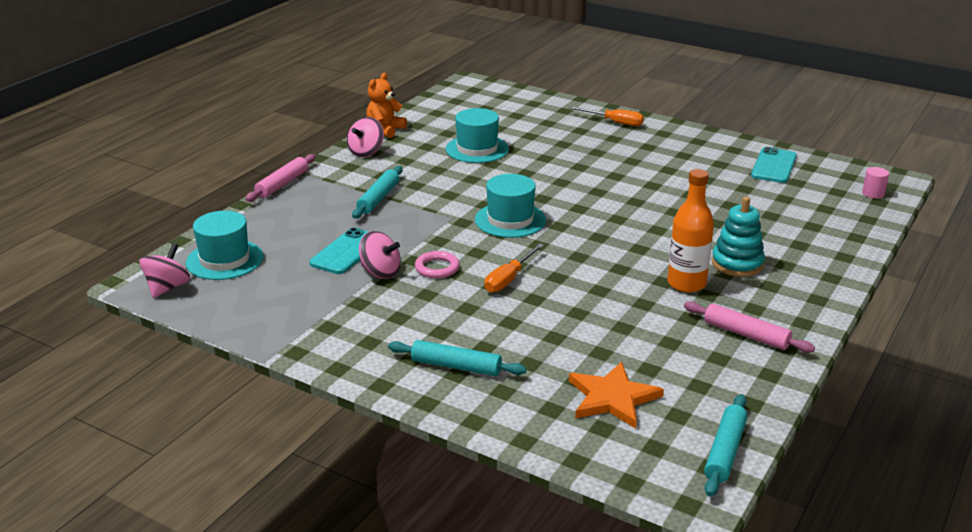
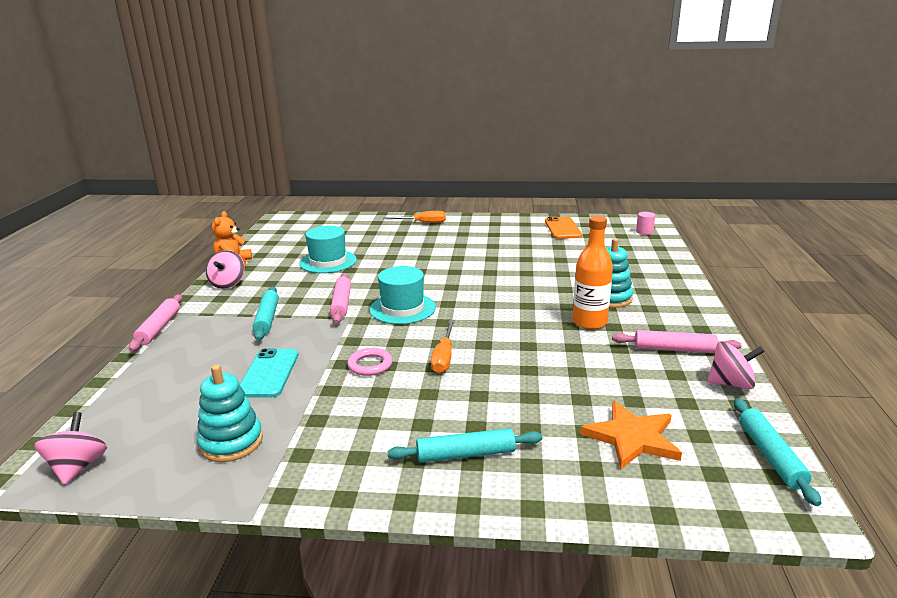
camera: 25 degrees left, 5 degrees down
(224, 260) = (135, 416): turquoise hat -> none
(282, 301) = (231, 442): none -> turquoise stacking toy
(380, 272) = (317, 383): pink spinning top -> pink spinning top (731, 383)
(456, 200) = (341, 303): none -> pink rolling pin
(773, 166) = (562, 228): turquoise phone -> orange phone

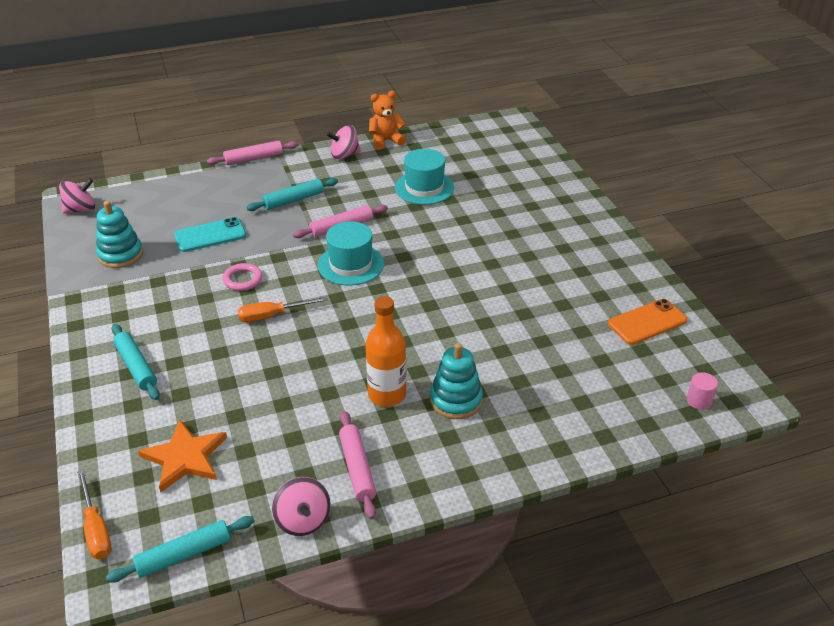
camera: 65 degrees right, 15 degrees up
(422, 223) = (573, 211): orange screwdriver -> orange screwdriver (96, 529)

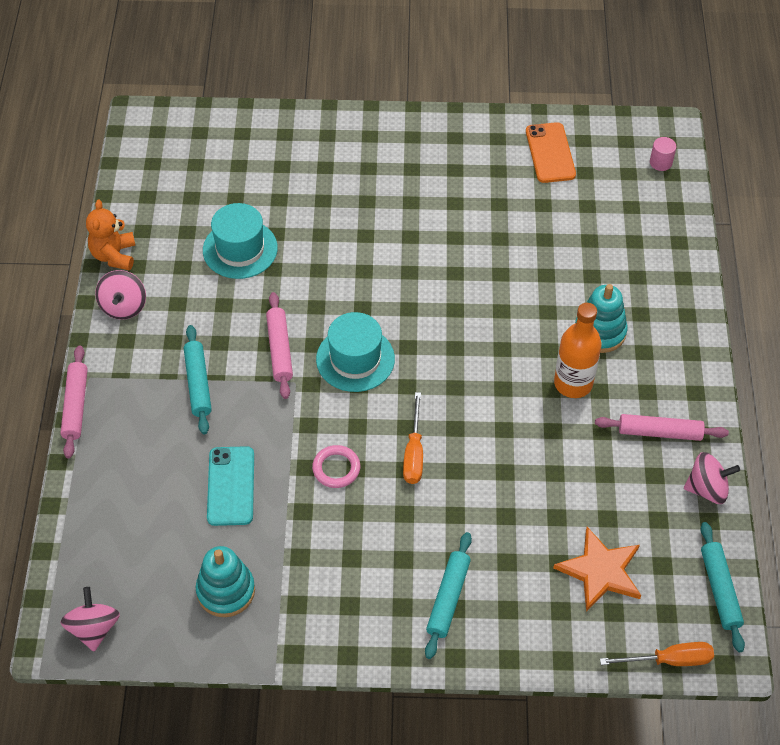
camera: 70 degrees left, 15 degrees up
(136, 367) = (448, 598): turquoise rolling pin -> turquoise rolling pin turned 60 degrees counterclockwise

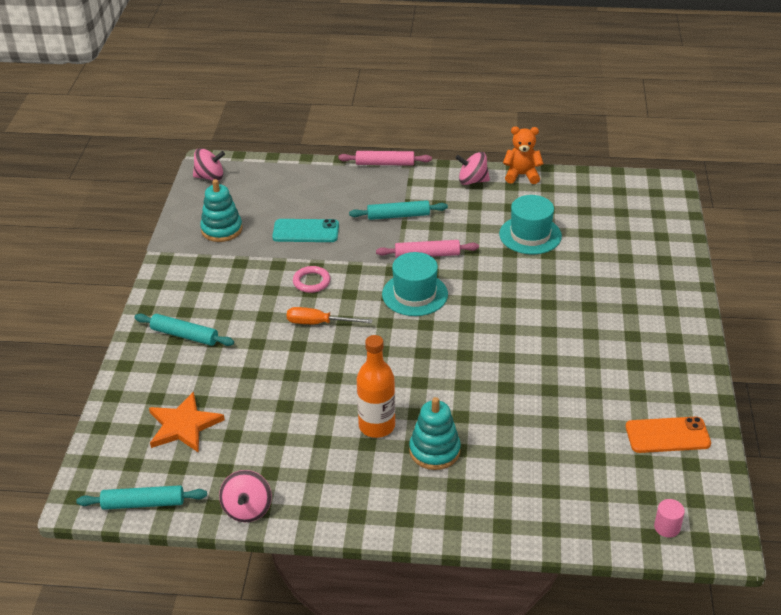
camera: 95 degrees right, 15 degrees down
(659, 432) = (314, 482): pink rolling pin -> none
(669, 660) = (90, 460): orange screwdriver -> none

